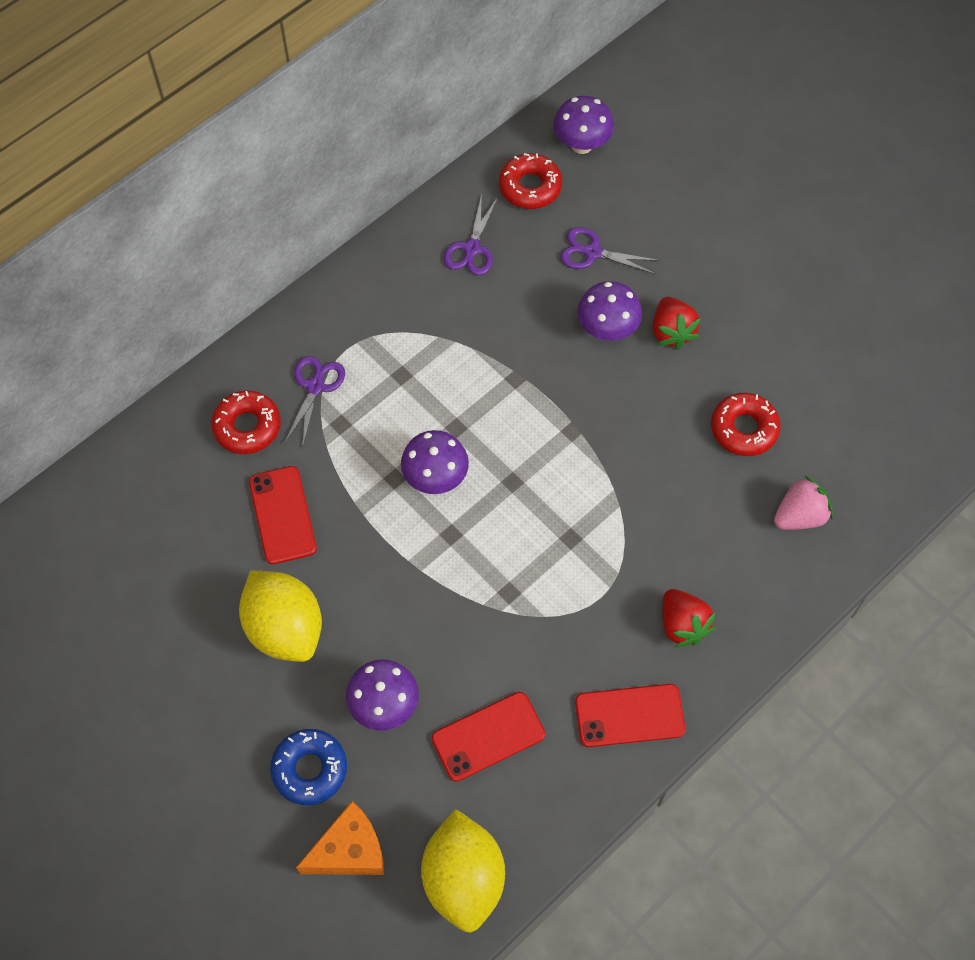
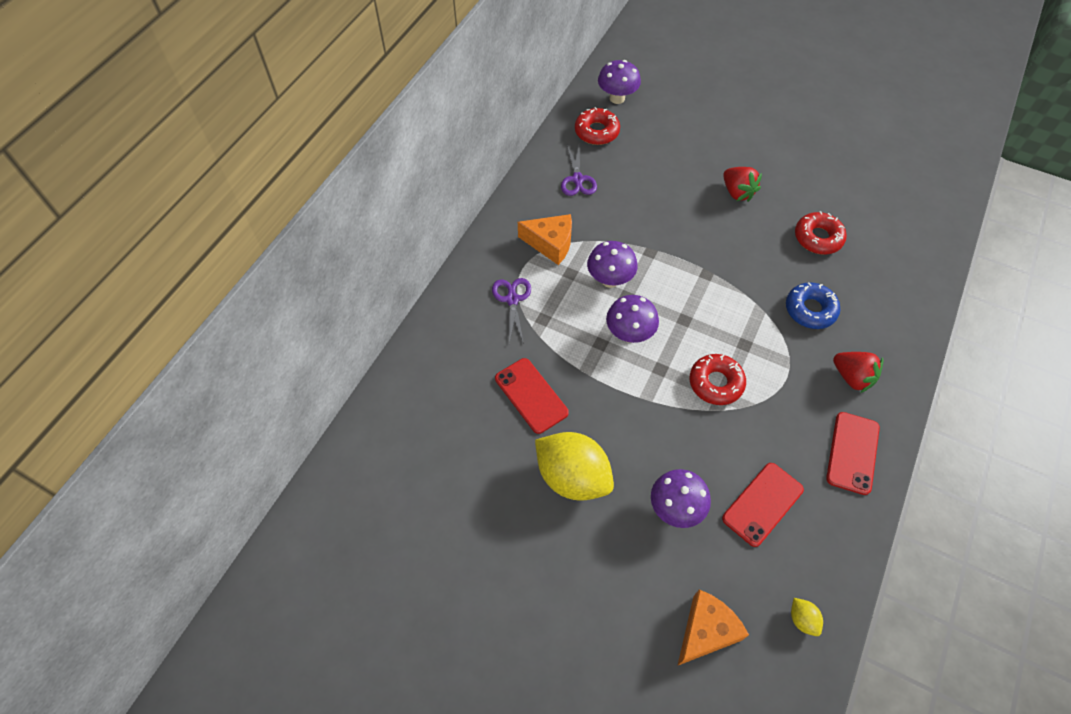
camera: 20 degrees left, 5 degrees down
(247, 426) = (475, 342): red donut -> red donut (716, 383)
(310, 769) = (643, 578): blue donut -> blue donut (810, 310)
(396, 328) = (551, 244): none -> orange cheese
(463, 878) = (802, 619): yellow lemon -> yellow lemon, size x0.41
(592, 252) = (659, 159): purple scissors -> none
(607, 330) = (694, 203): purple mushroom -> purple mushroom (610, 280)
(629, 715) = (852, 453): red phone -> red phone turned 45 degrees counterclockwise
(799, 516) = (885, 281): pink strawberry -> none

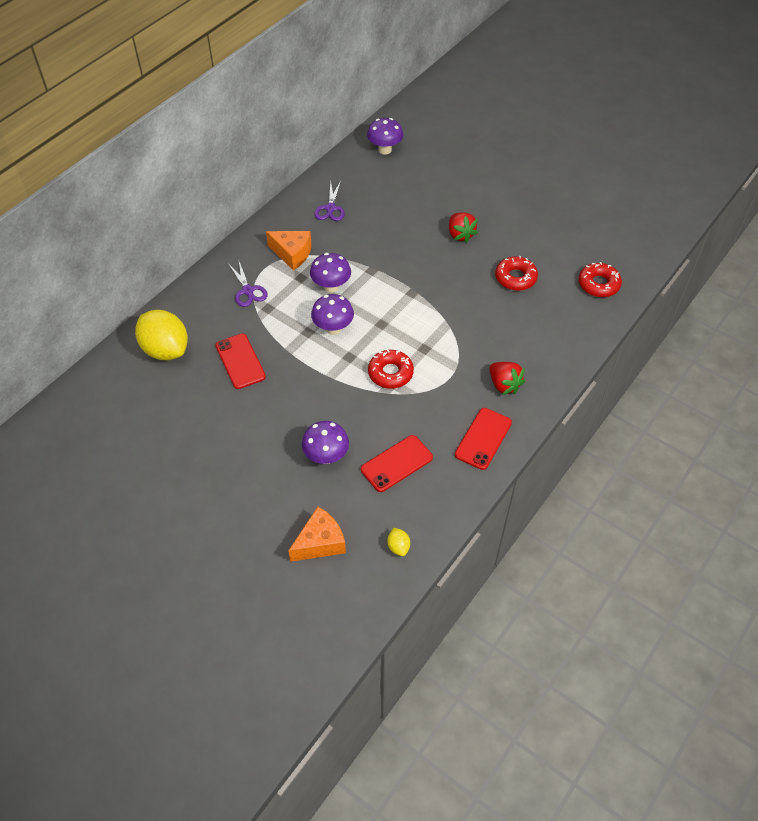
camera: 10 degrees right, 5 degrees down
(512, 299) = (248, 291): purple scissors -> purple scissors turned 150 degrees clockwise
(572, 477) = (253, 423): yellow lemon -> yellow lemon (166, 349)
(596, 132) = (359, 174): red donut -> red donut (598, 284)
(810, 310) = (488, 331): blue donut -> none

